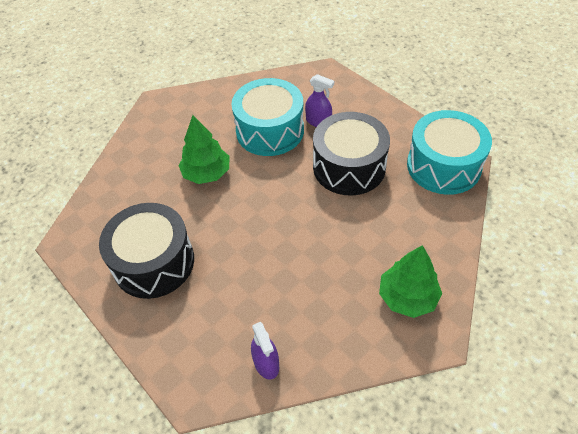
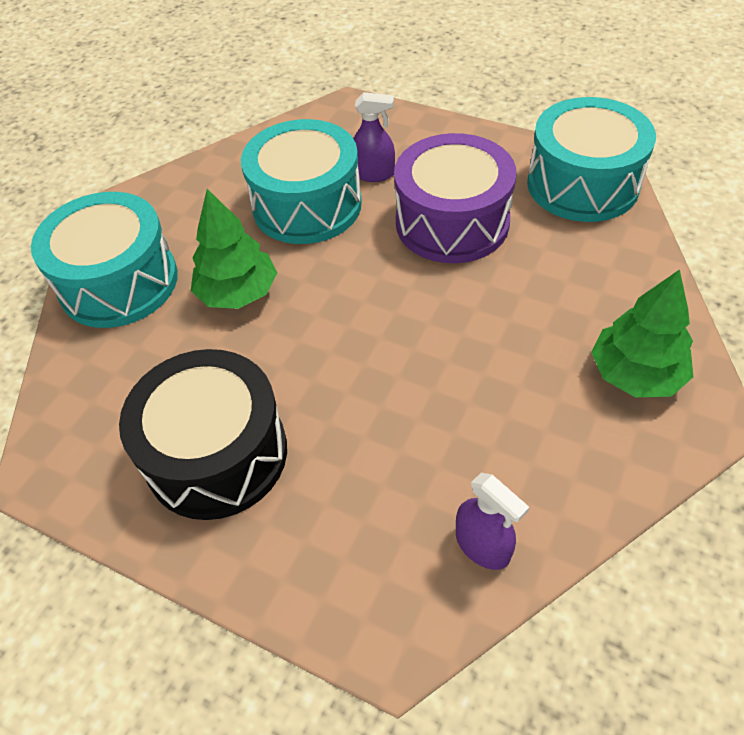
camera: 20 degrees left, 0 degrees up
(147, 147) = (119, 282): none -> turquoise drum
(349, 167) = (452, 222): black drum -> purple drum

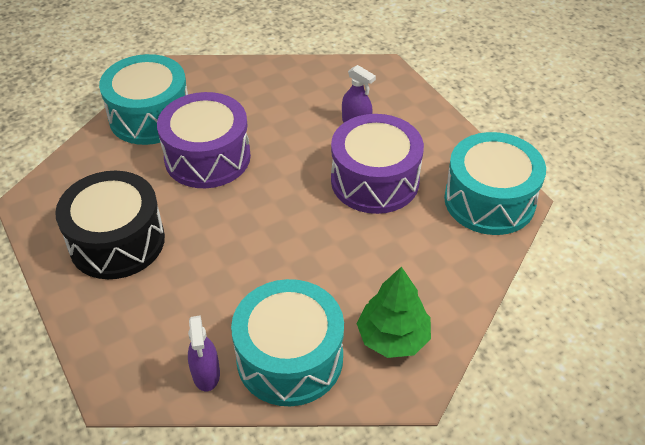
camera: 30 degrees right, 5 degrees down
(238, 293) = (207, 157): green tree -> purple drum
(307, 205) = (296, 123): turquoise drum -> turquoise drum (290, 358)

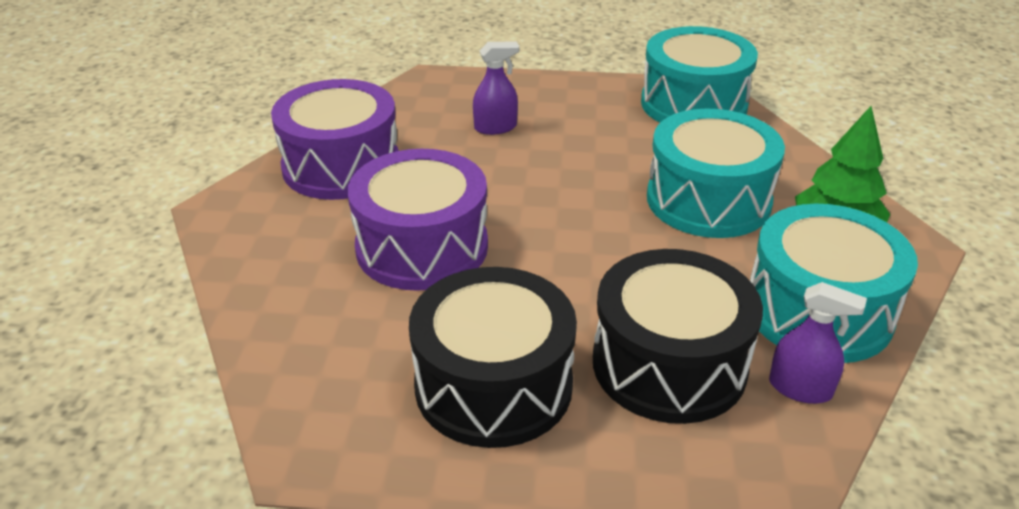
camera: 55 degrees left, 10 degrees down
(150, 116) = (280, 265): turquoise drum -> turquoise drum (708, 200)
(184, 305) = (669, 364): none -> black drum
(375, 181) = (597, 152): purple drum -> purple drum (341, 166)

